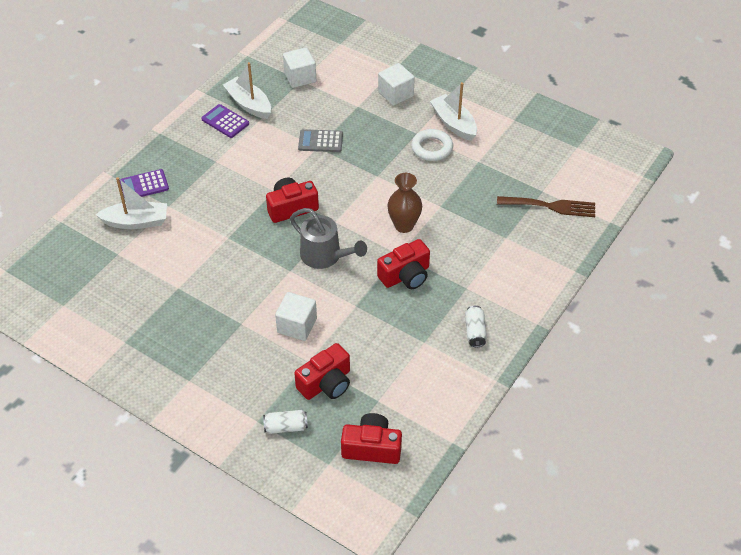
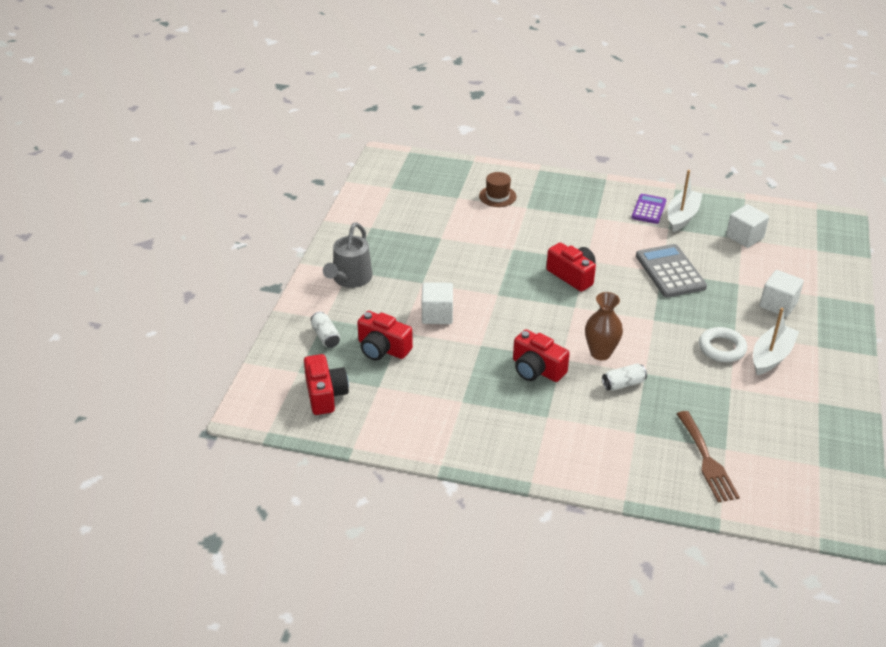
camera: 70 degrees right, 10 degrees down
(136, 222) = (497, 196): white boat -> brown hat
(144, 185) = (540, 188): purple calculator -> none
(320, 141) = (670, 271): grey calculator -> grey calculator, size x1.58
(325, 256) = (528, 311): grey watering can -> grey watering can (350, 279)
(475, 331) = (494, 435): white can -> white can (623, 384)

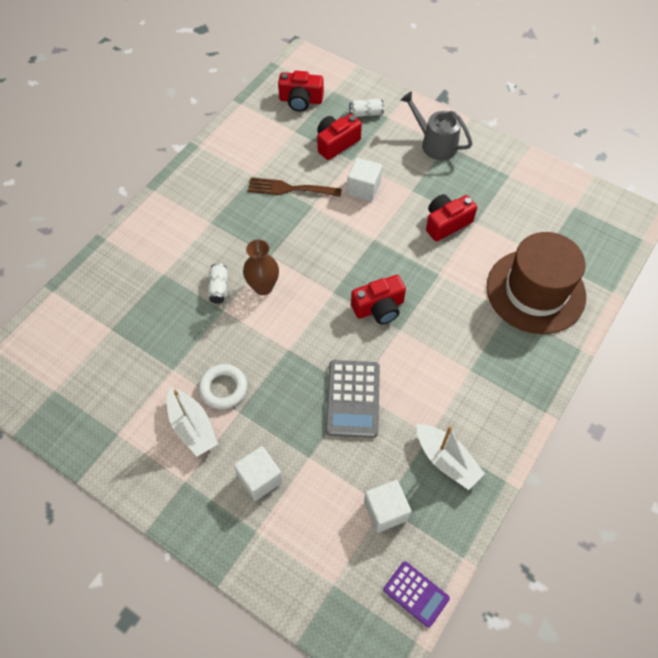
camera: 110 degrees right, 20 degrees up
(497, 196) = (535, 291): brown hat -> brown hat, size x2.37
(537, 369) = (265, 234): red camera -> red camera (446, 223)
(648, 209) = (471, 430): purple calculator -> purple calculator (416, 594)
(670, 271) = (353, 399): grey calculator -> grey calculator turned 90 degrees clockwise
(707, 460) = (107, 309): brown fork -> brown fork (289, 189)

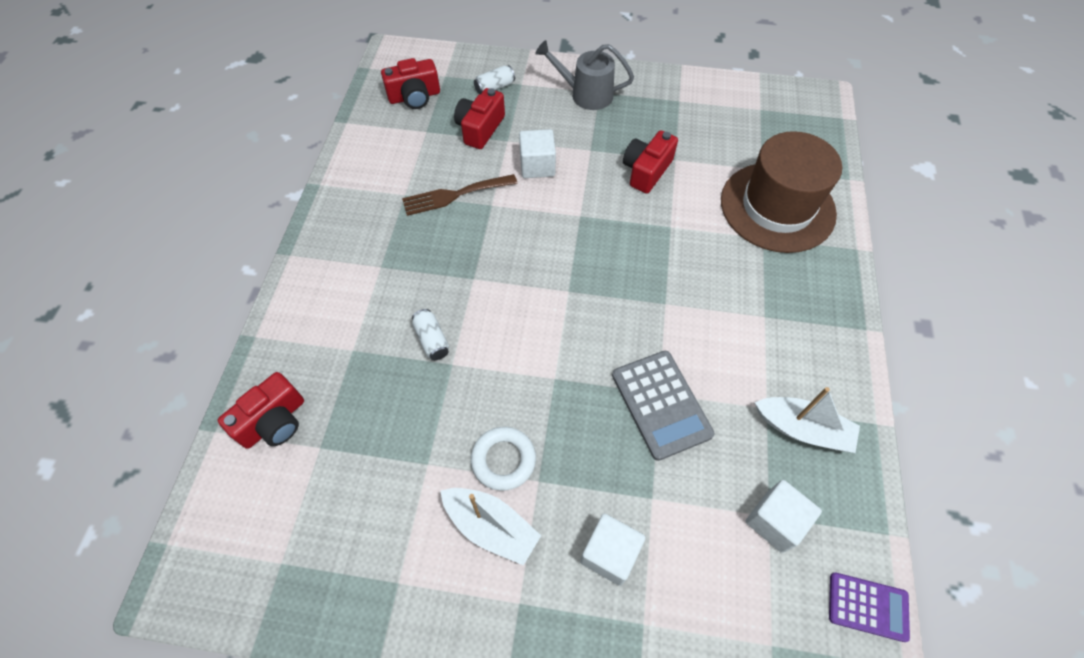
camera: 25 degrees left, 0 degrees up
(263, 287) = (485, 317): brown vase -> none
(379, 308) = (629, 288): red camera -> red camera (274, 421)

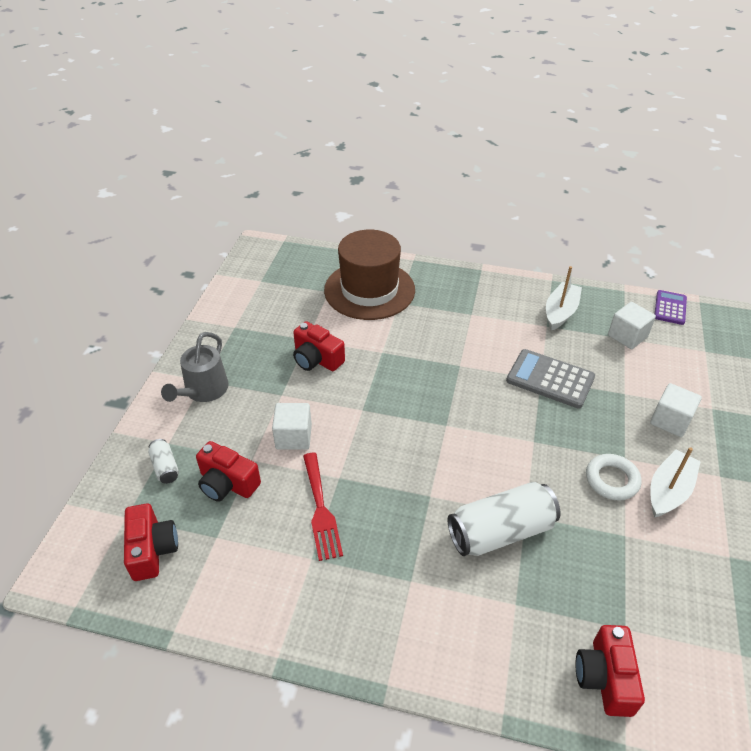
camera: 85 degrees left, 15 degrees down
(274, 421) = (605, 678): red camera -> red camera turned 135 degrees counterclockwise
(432, 340) = (500, 531): white can -> white can, size x2.12
(454, 195) = (321, 510): brown fork -> red fork
(661, 404) = (550, 379): grey calculator -> grey calculator turned 135 degrees counterclockwise

